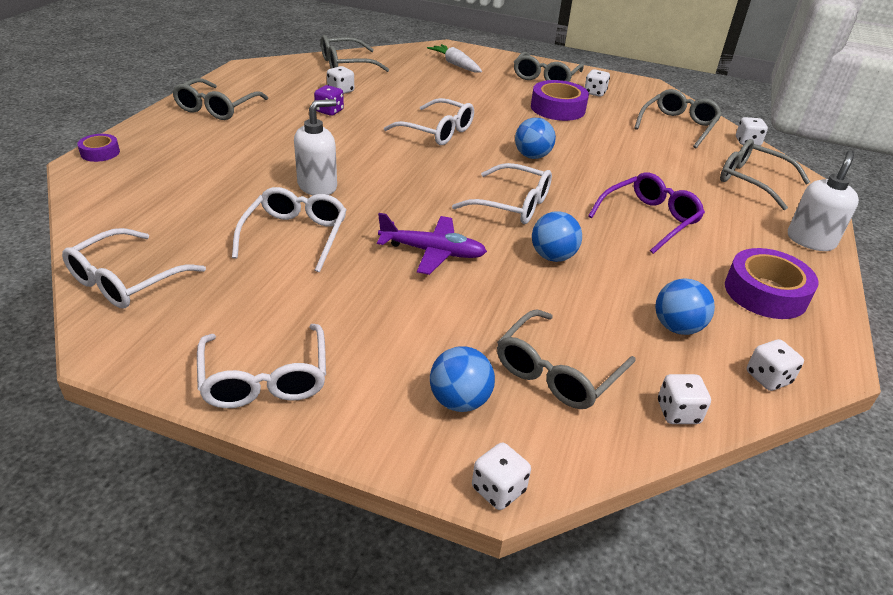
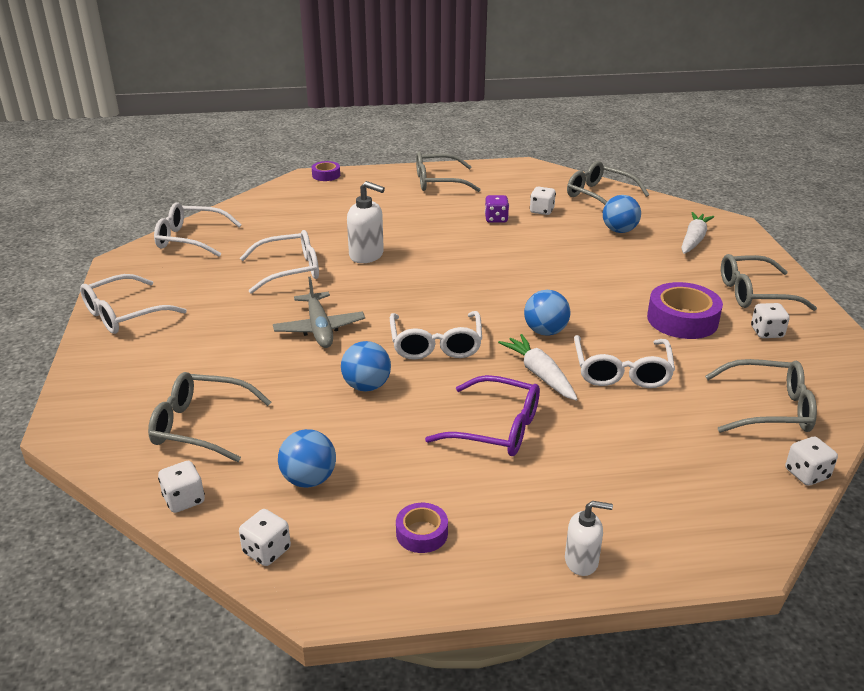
camera: 65 degrees right, 5 degrees down
(432, 252) = (319, 328): purple plane -> grey plane
(437, 131) = (528, 273): white glasses -> white glasses (621, 371)
(459, 401) = (141, 391): blue ball -> blue ball (619, 231)
(498, 489) = (60, 429): white dice -> none
(589, 179) = (540, 374): none -> white carrot
(752, 181) = (689, 493): grey glasses -> none
(765, 293) = (422, 533): purple tape -> purple tape, size x0.54
(810, 240) = (581, 561): white soap dispenser -> white soap dispenser, size x0.64

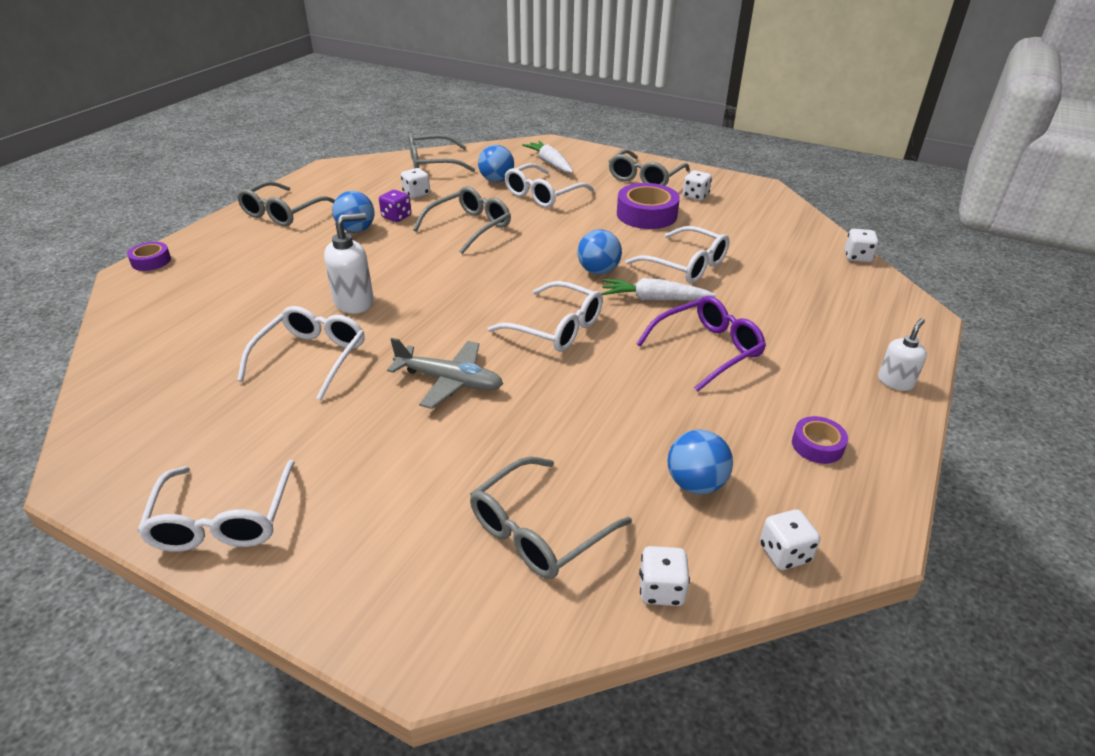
camera: 55 degrees left, 5 degrees up
(190, 239) = (126, 402): white glasses -> white glasses (543, 195)
(367, 386) = (580, 391): blue ball -> blue ball (356, 230)
(768, 409) = (780, 236): grey glasses -> grey glasses (469, 227)

